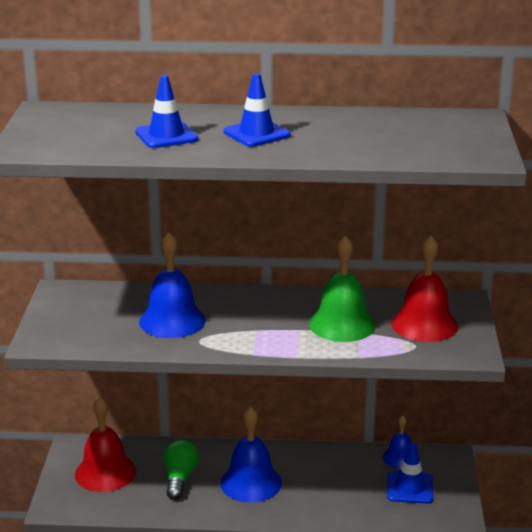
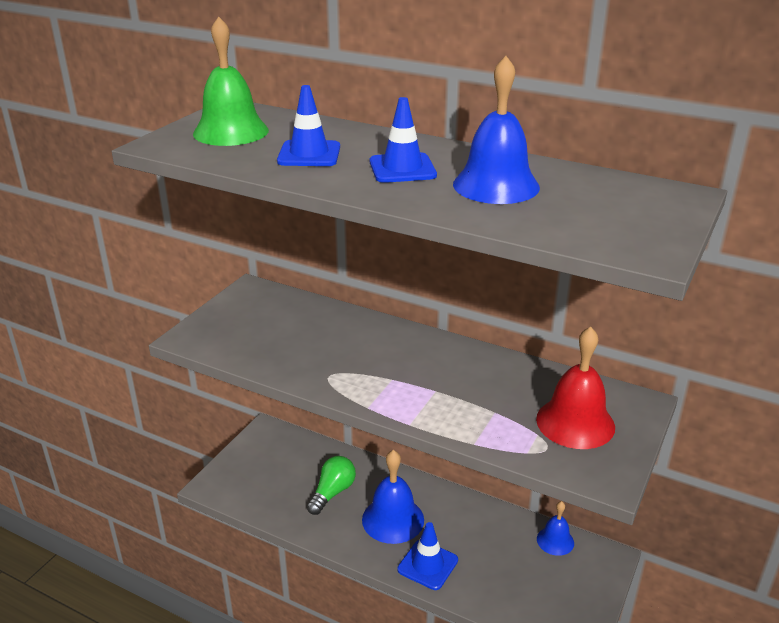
camera: 25 degrees right, 5 degrees up
(105, 472) = (274, 465): red bell -> none
(172, 321) = (321, 347): blue bell -> blue bell (496, 185)
(342, 324) = (484, 397): green bell -> green bell (231, 132)
(409, 488) = (546, 580): blue traffic cone -> blue traffic cone (427, 565)

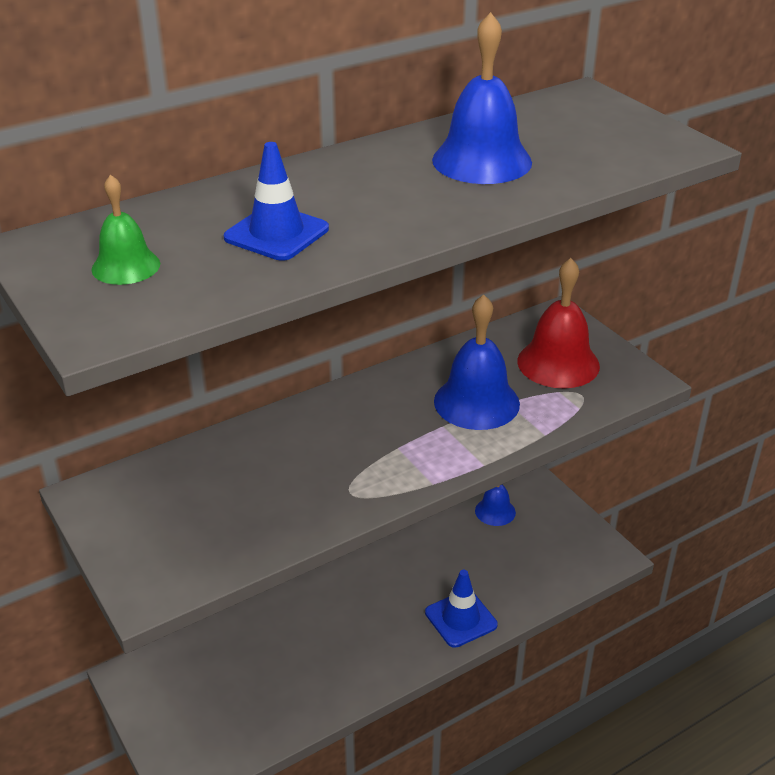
camera: 60 degrees left, 5 degrees up
(231, 132) = (126, 266): green bell -> green bell, size x0.58
(332, 492) = (296, 654): green light bulb -> none
(393, 519) = (378, 618): blue bell -> blue bell (476, 402)
(402, 169) = (385, 193): blue traffic cone -> none

